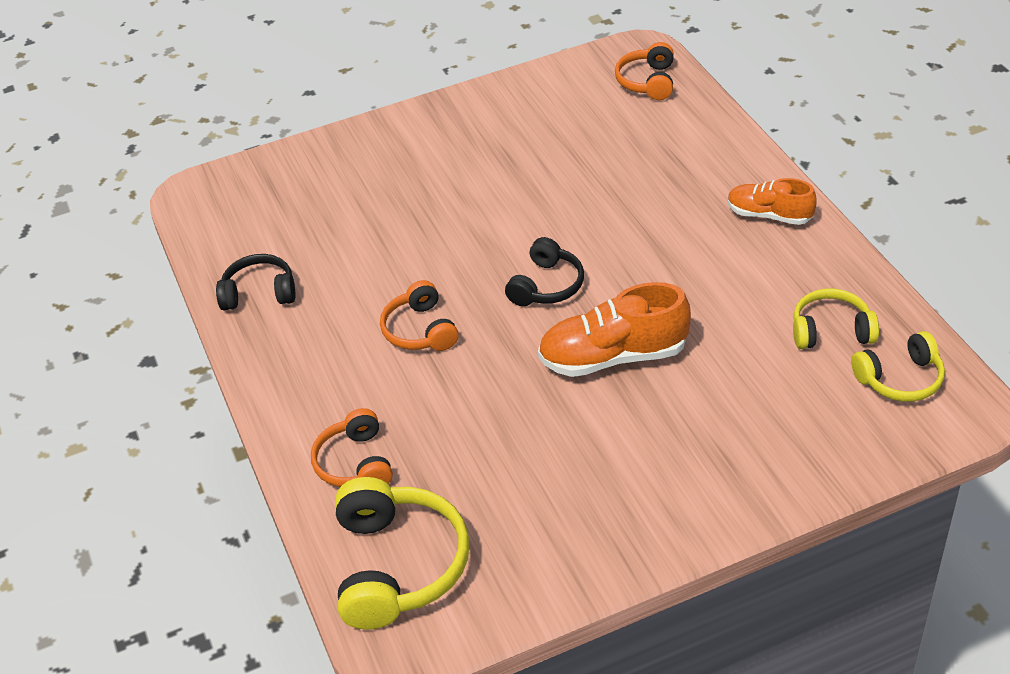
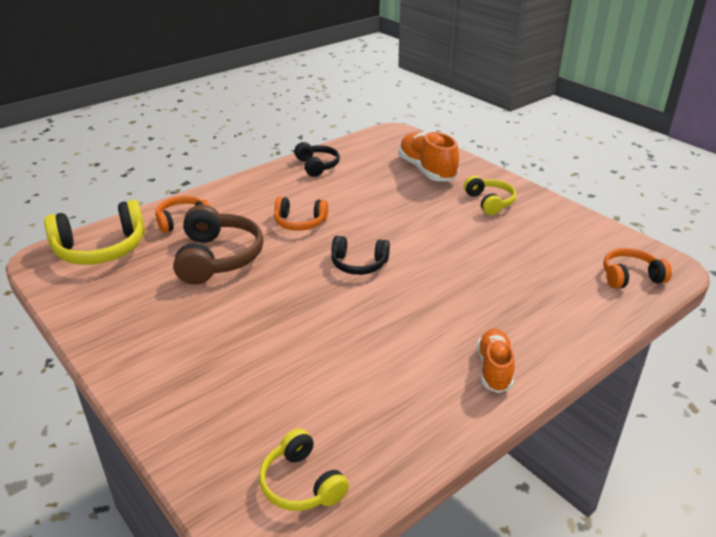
camera: 70 degrees right, 10 degrees down
(420, 330) = (300, 222): orange headphones -> orange headphones turned 135 degrees counterclockwise
(478, 425) = (218, 258): none -> brown headphones
(613, 357) = (293, 305): orange shoe -> orange shoe (427, 170)
(831, 330) = (354, 426): yellow headphones -> yellow headphones (489, 202)

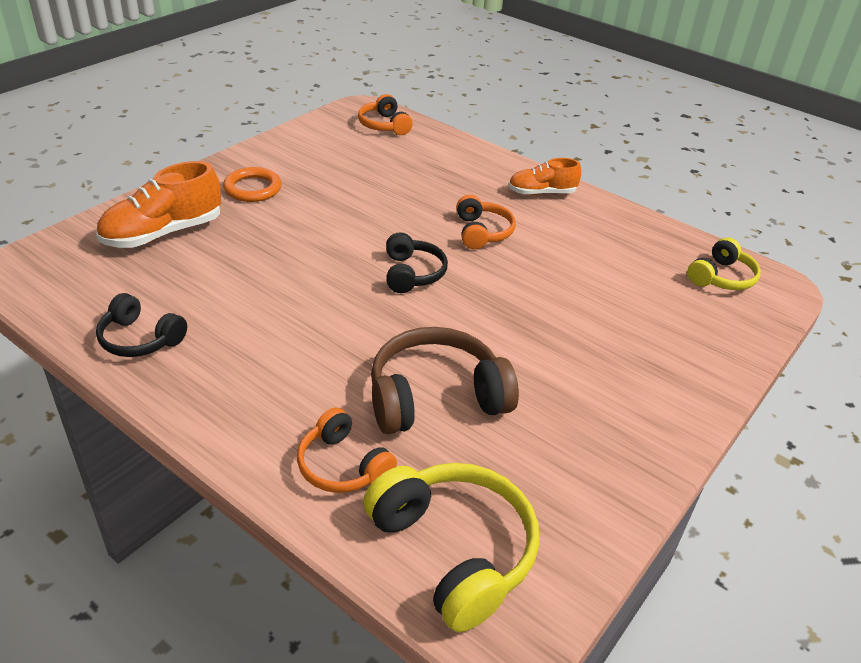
camera: 105 degrees left, 5 degrees up
(300, 222) = (325, 333): orange headphones -> orange headphones (482, 232)
(317, 166) = (140, 339): black headphones -> black headphones turned 120 degrees counterclockwise
(489, 202) = (252, 188): yellow headphones -> orange ring

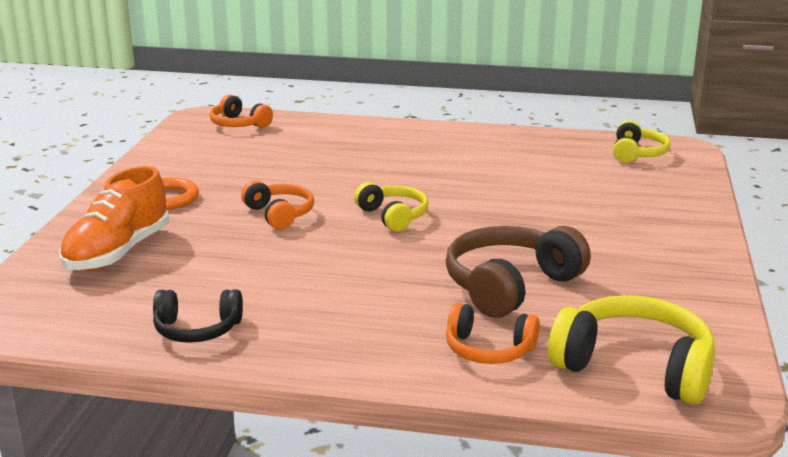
camera: 25 degrees left, 15 degrees down
(412, 273) = (393, 216): black headphones -> yellow headphones
(482, 232) = (419, 174): orange headphones -> orange headphones (279, 214)
(541, 193) = (438, 137): orange shoe -> none

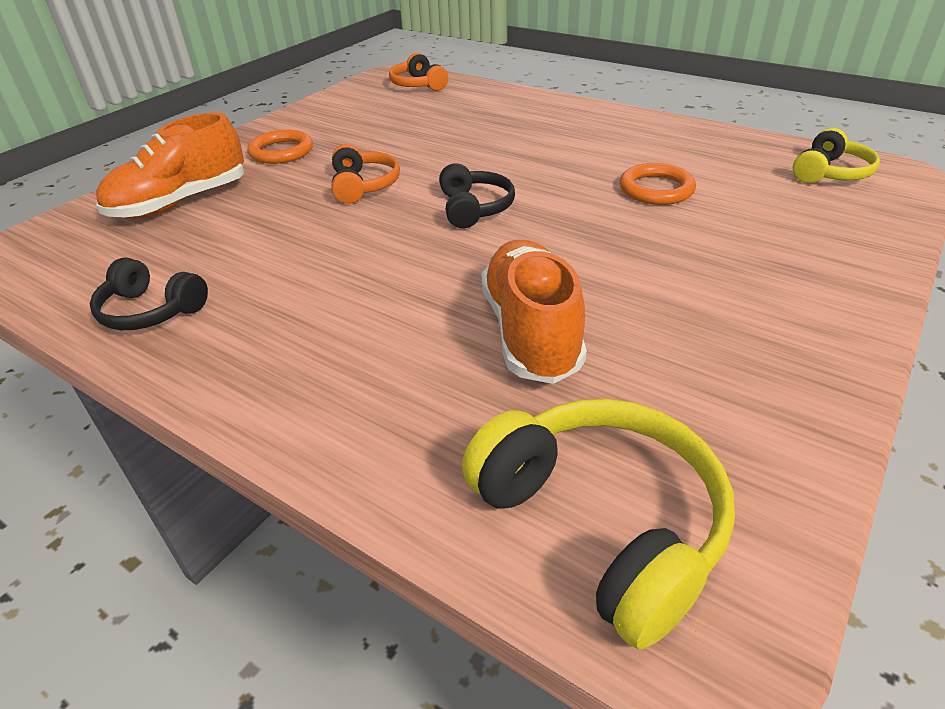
camera: 25 degrees right, 15 degrees up
(393, 216) = (474, 208): yellow headphones -> black headphones
(488, 350) = (424, 428): orange headphones -> none
(510, 286) = (531, 332): brown headphones -> orange shoe
(523, 182) = (656, 189): none -> orange ring

